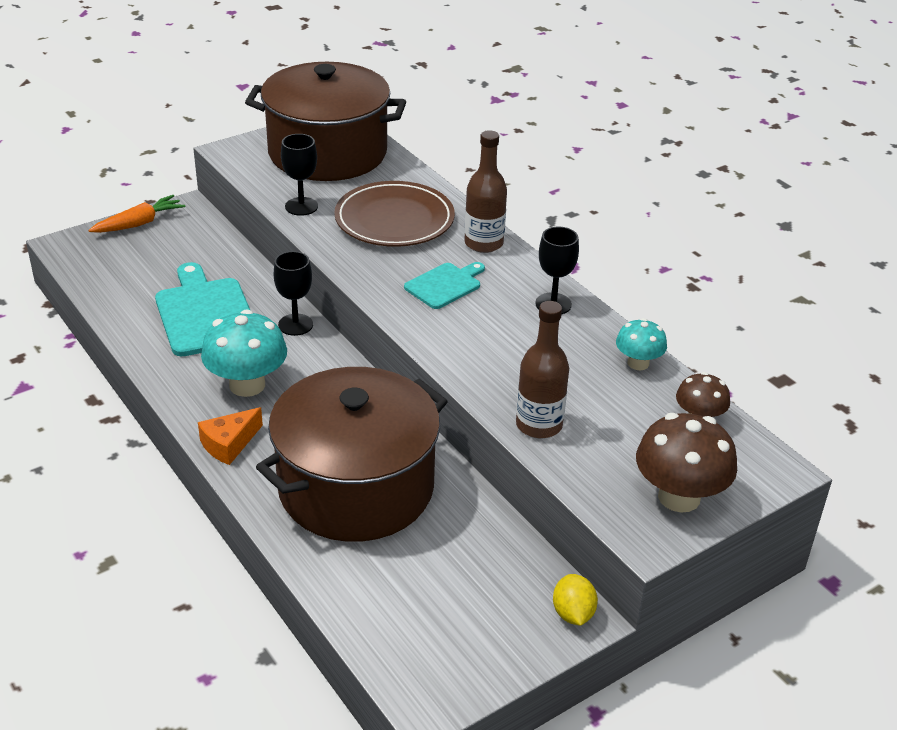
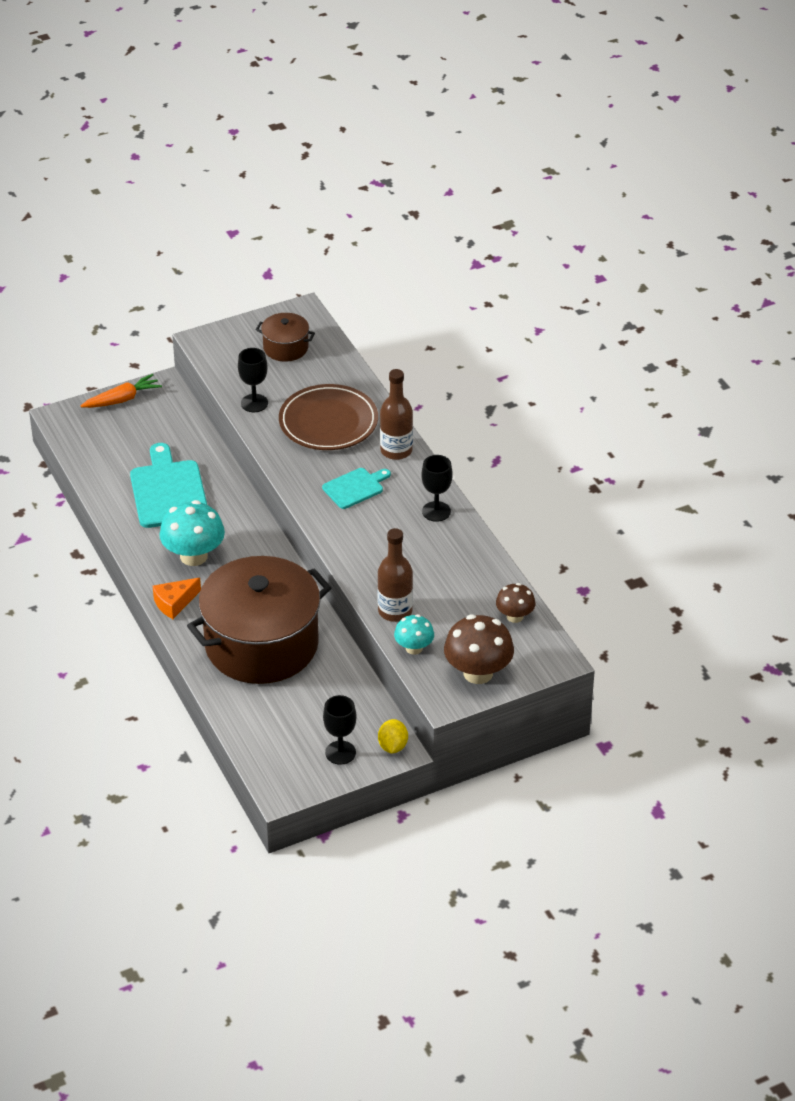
camera: 10 degrees right, 5 degrees up
(295, 325) = (238, 506): black goblet -> black goblet (340, 752)
(327, 153) = (285, 348): brown pot -> brown pot, size x0.44
(638, 363) = (485, 568): turquoise mushroom -> turquoise mushroom (414, 648)

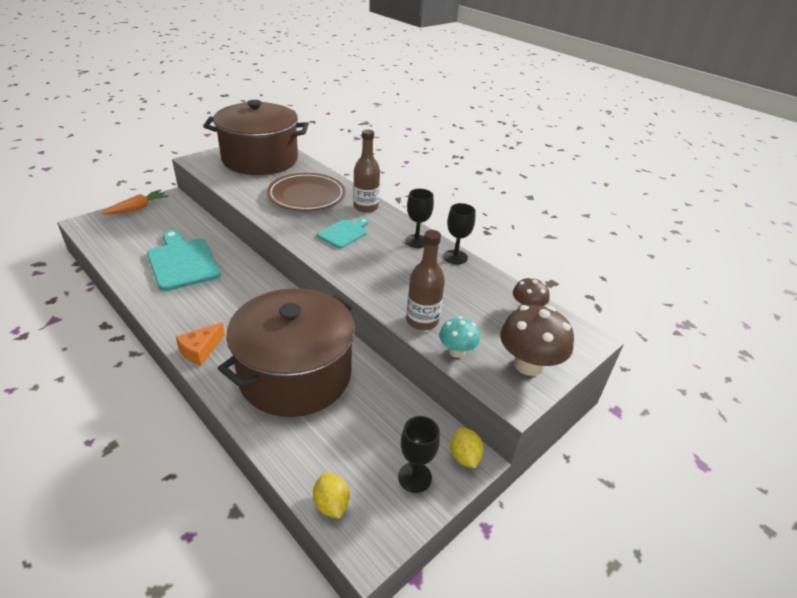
camera: 20 degrees left, 5 degrees down
(193, 556) = (213, 307): turquoise mushroom -> none
(254, 403) = (244, 190): black goblet -> black goblet (455, 257)
(262, 758) = (331, 504): none -> yellow lemon
(285, 348) = (260, 159): brown pot -> brown pot, size x2.27

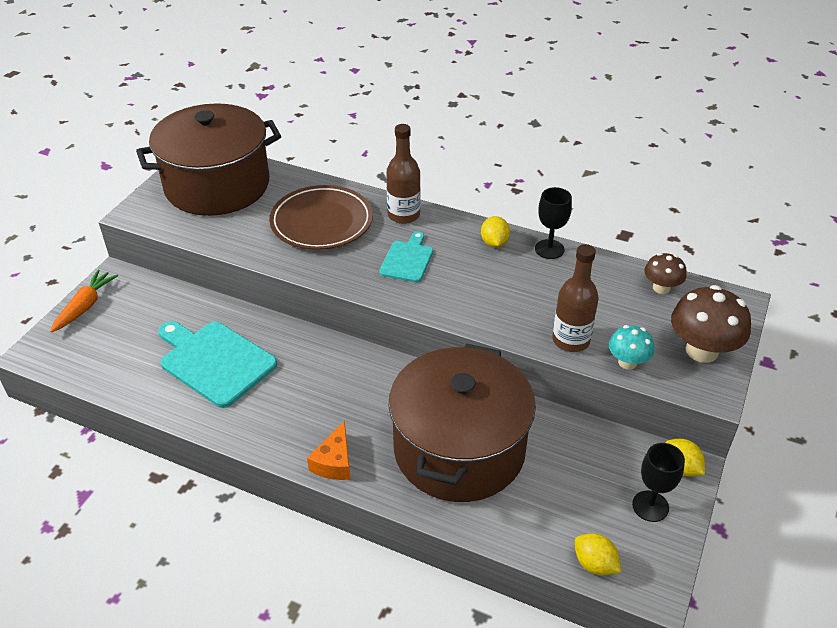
camera: 20 degrees left, 5 degrees up
(416, 241) = (494, 243): black goblet -> yellow lemon

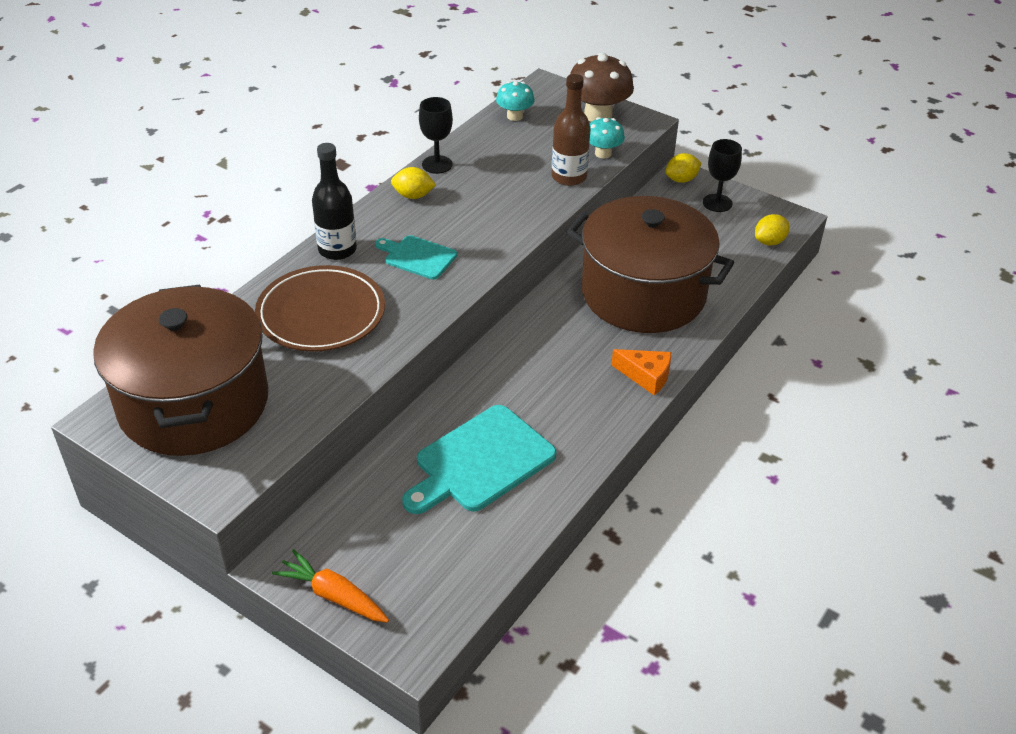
camera: 80 degrees left, 0 degrees up
(403, 215) = (337, 250): brown bottle -> black bottle
(661, 288) = (515, 116): brown mushroom -> turquoise mushroom

